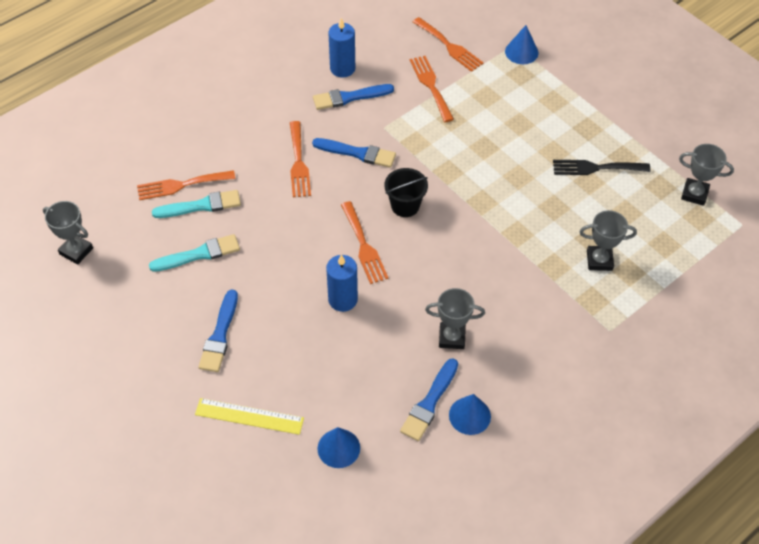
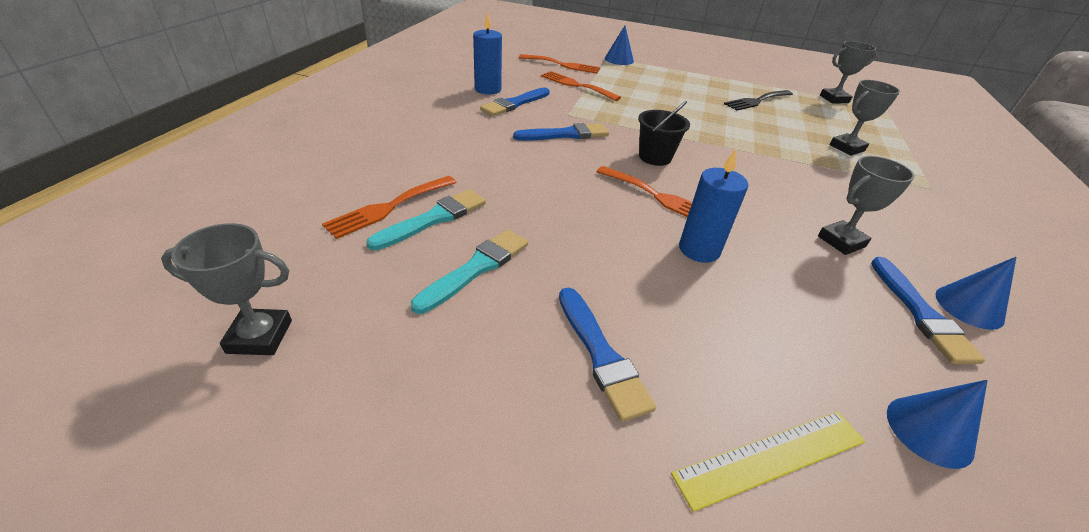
camera: 35 degrees left, 15 degrees down
(298, 163) = (515, 154): orange fork -> none

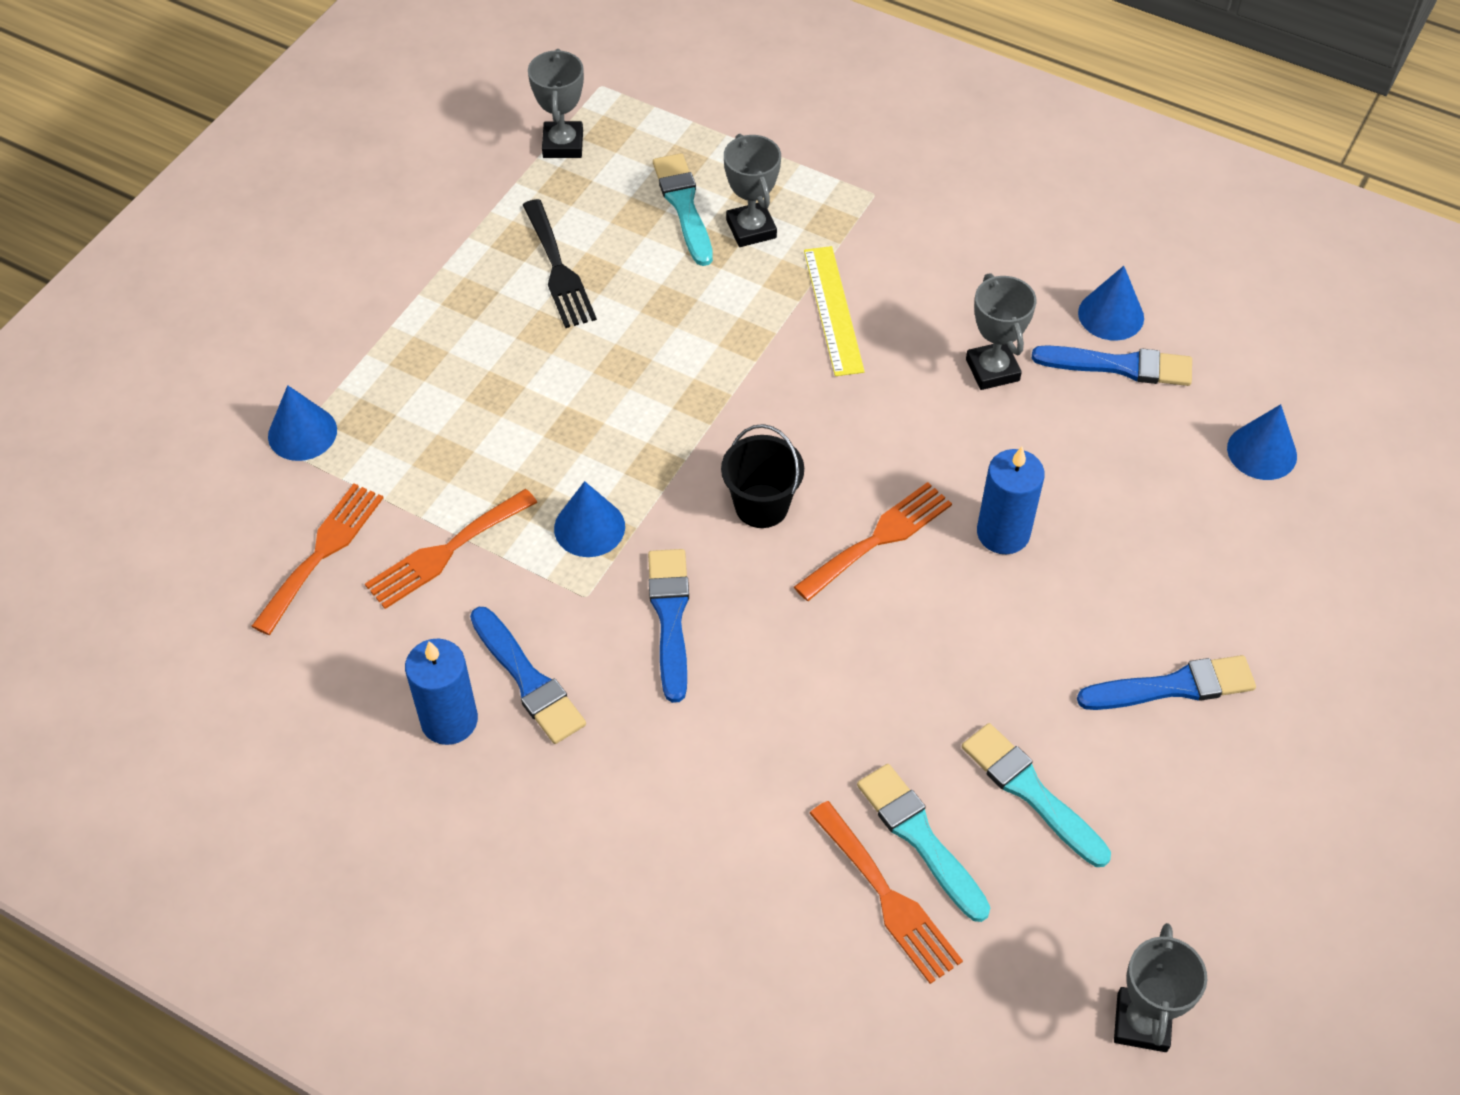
camera: 75 degrees left, 15 degrees up
(609, 113) = (589, 527): none -> blue cone
(771, 457) = (1287, 585): yellow ruler -> yellow ruler (833, 310)
(837, 129) = (684, 206): none -> turquoise brush

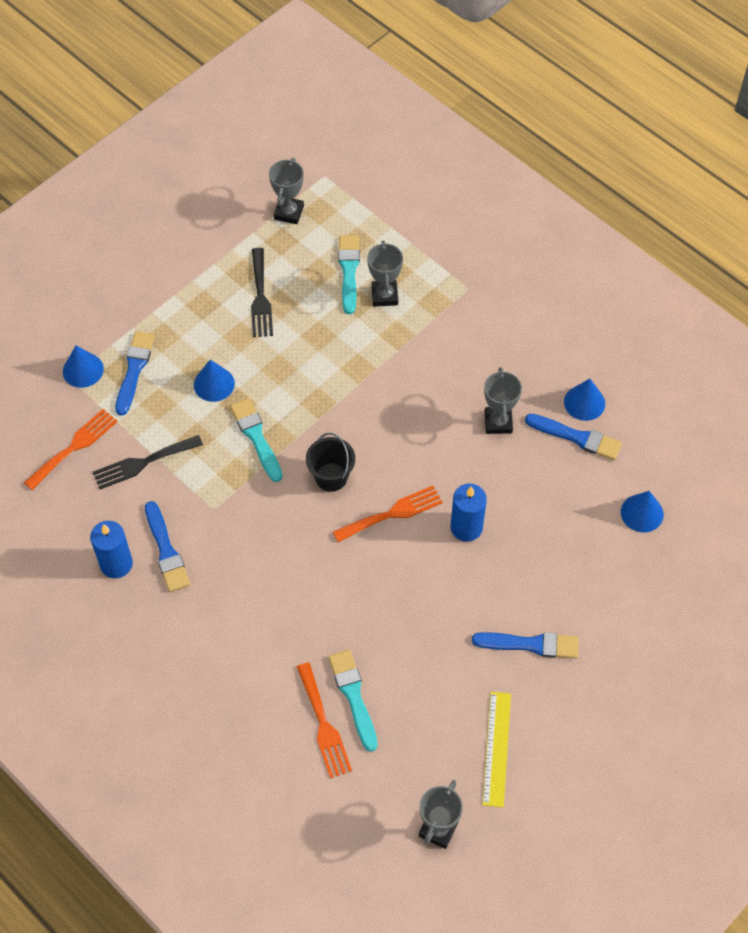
camera: 15 degrees right, 5 degrees up
(445, 552) = (143, 463): orange fork -> black fork
(589, 527) = (228, 467): blue cone -> blue cone (214, 384)
(670, 617) = (257, 533): blue brush -> blue brush (134, 369)
(833, 310) = (416, 361): yellow ruler -> yellow ruler (496, 748)
(1031, 792) = (425, 686): turquoise brush -> turquoise brush (256, 437)

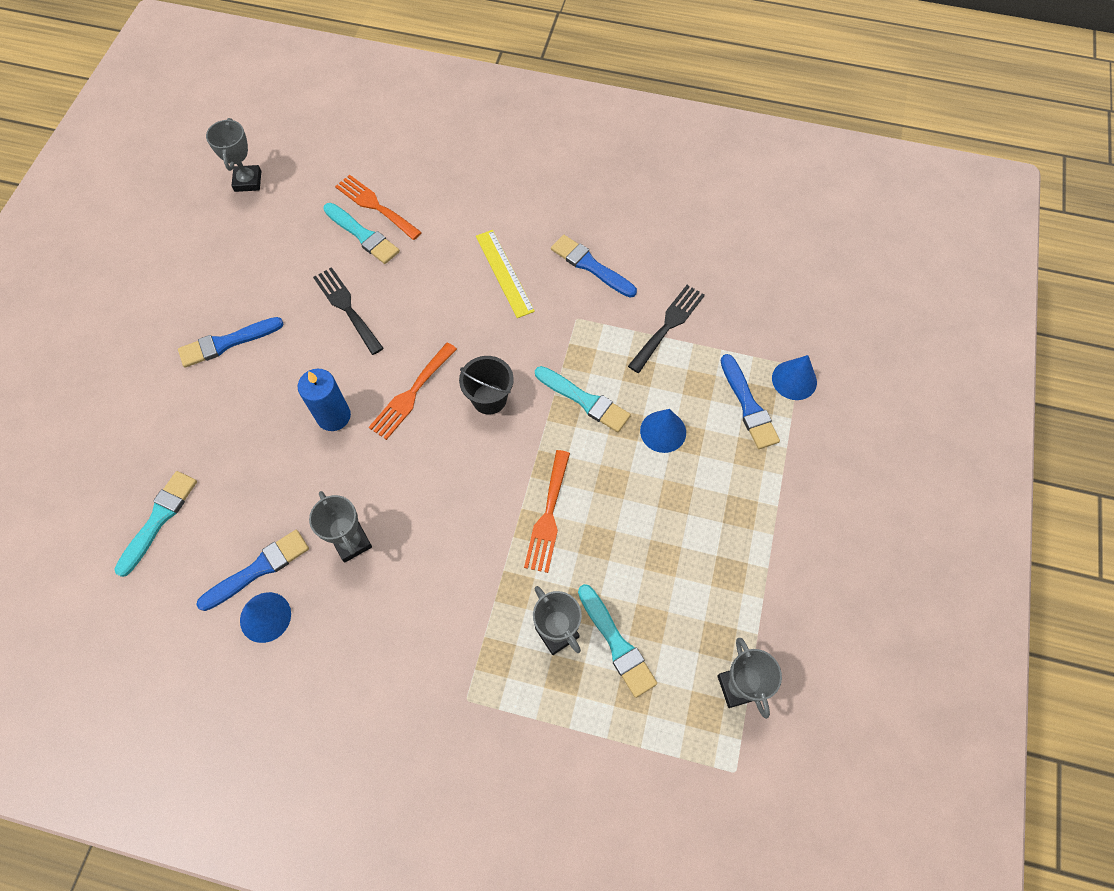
camera: 150 degrees right, 5 degrees up
(74, 446) = (738, 309): orange fork -> orange fork (548, 516)
(116, 564) = (623, 237): blue candle -> none
(260, 297) = (688, 553): black fork -> black fork (346, 307)
(496, 748) = (224, 252): yellow ruler -> yellow ruler (504, 273)
(577, 437) = (258, 569): blue brush -> blue brush turned 150 degrees clockwise
(642, 513) = (159, 519): blue cone -> turquoise brush

